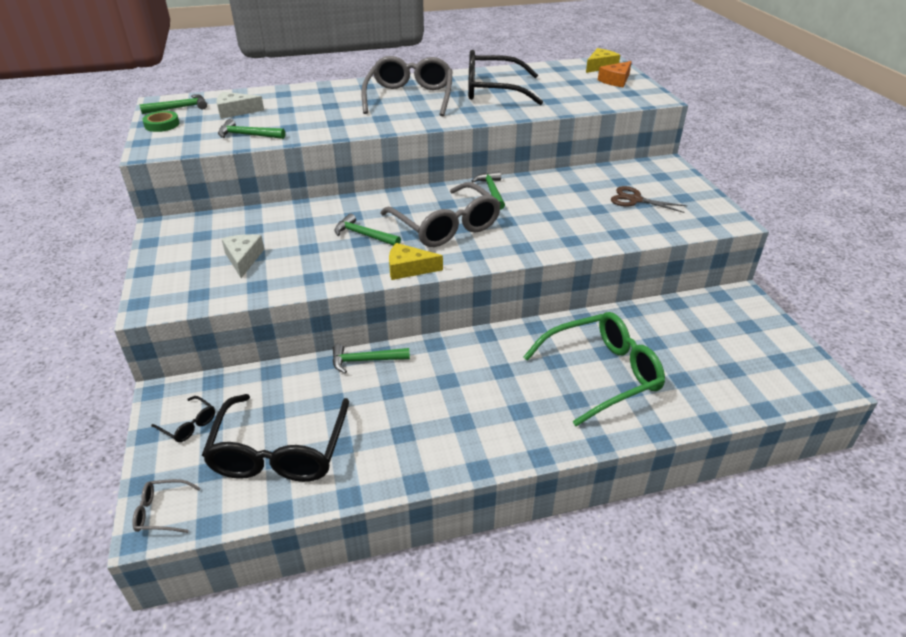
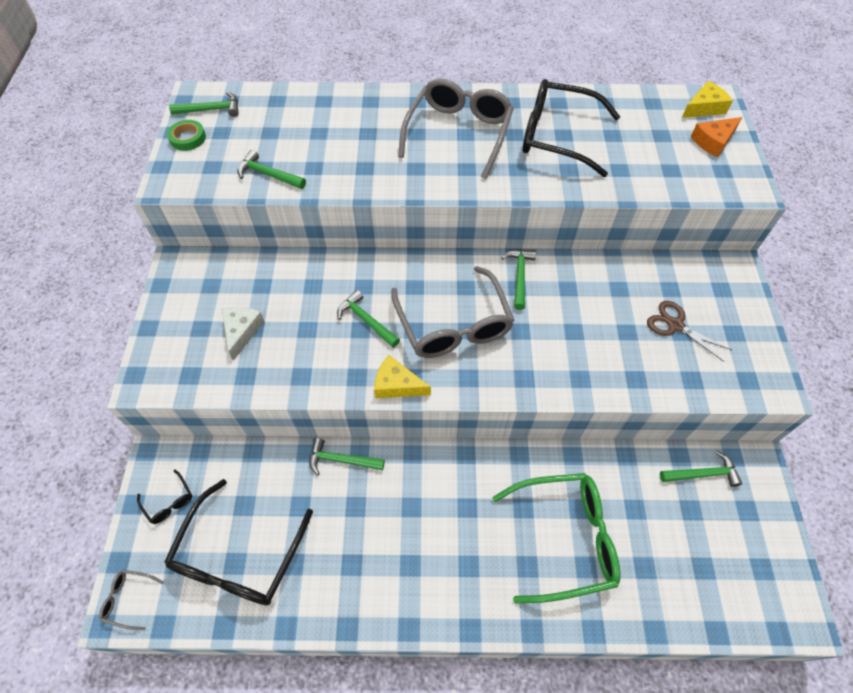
camera: 15 degrees right, 20 degrees up
(235, 111) = (266, 127): white cheese -> none
(700, 310) = (702, 474): none -> green hammer

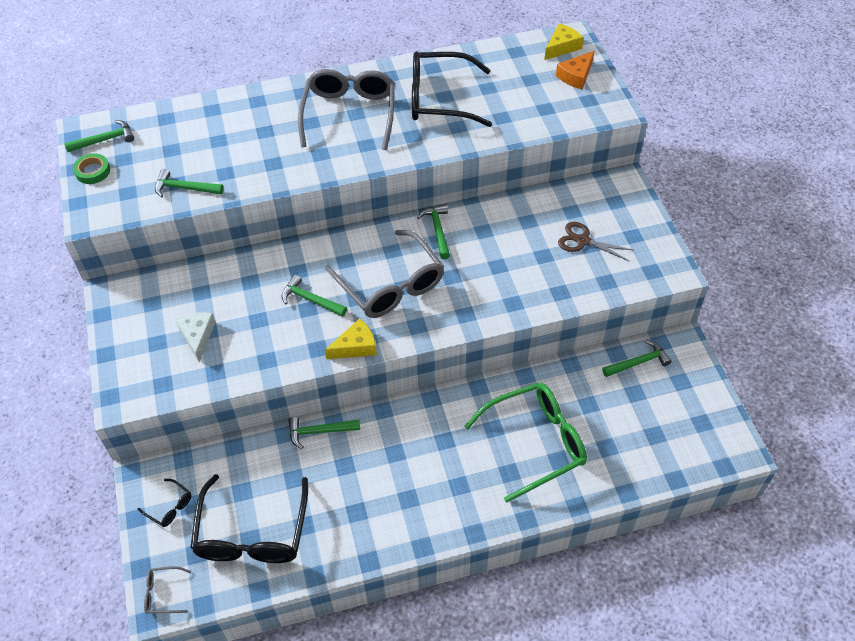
camera: 15 degrees left, 5 degrees down
(397, 385) = (356, 346): yellow cheese -> yellow cheese turned 150 degrees clockwise

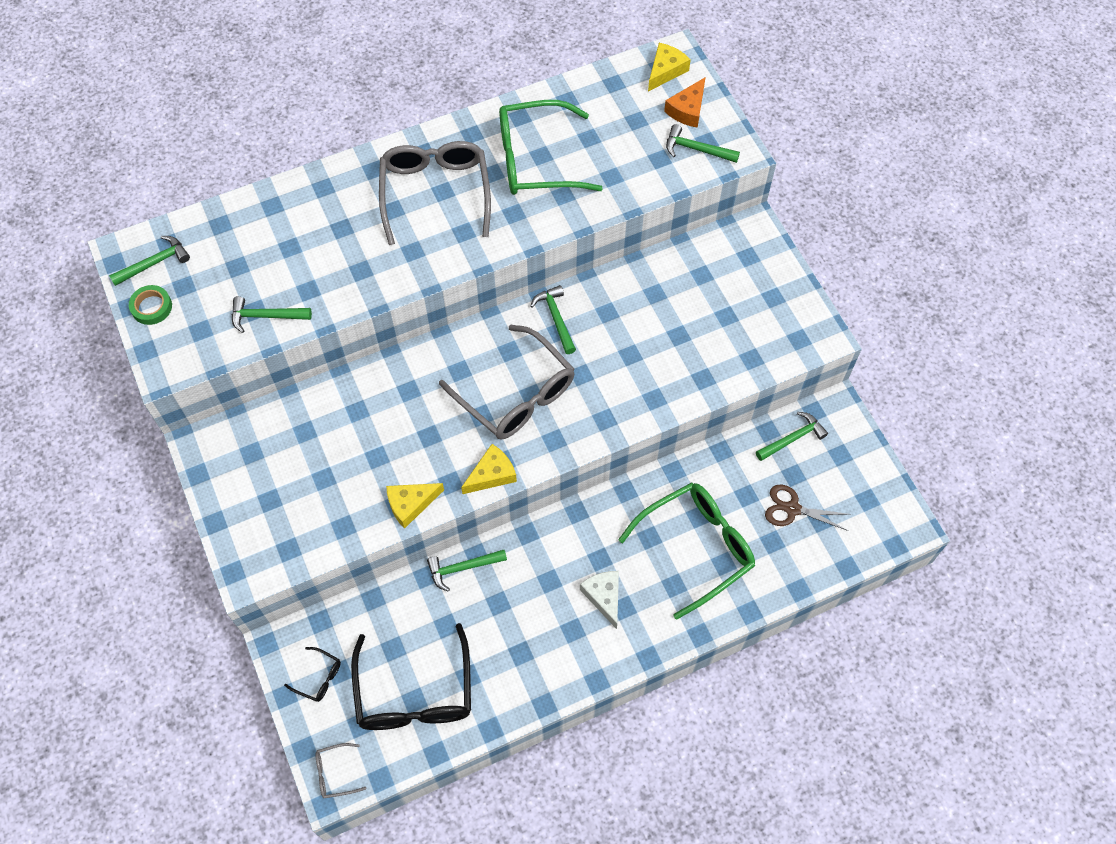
camera: 10 degrees left, 10 degrees up
(197, 336) = (313, 486): white cheese -> white cheese (604, 596)
(278, 361) = (410, 504): none -> yellow cheese
(310, 300) = (430, 424): green hammer -> green hammer (696, 149)
(439, 99) = (536, 160): black glasses -> green glasses
(582, 241) = (719, 311): brown scissors -> brown scissors (792, 509)

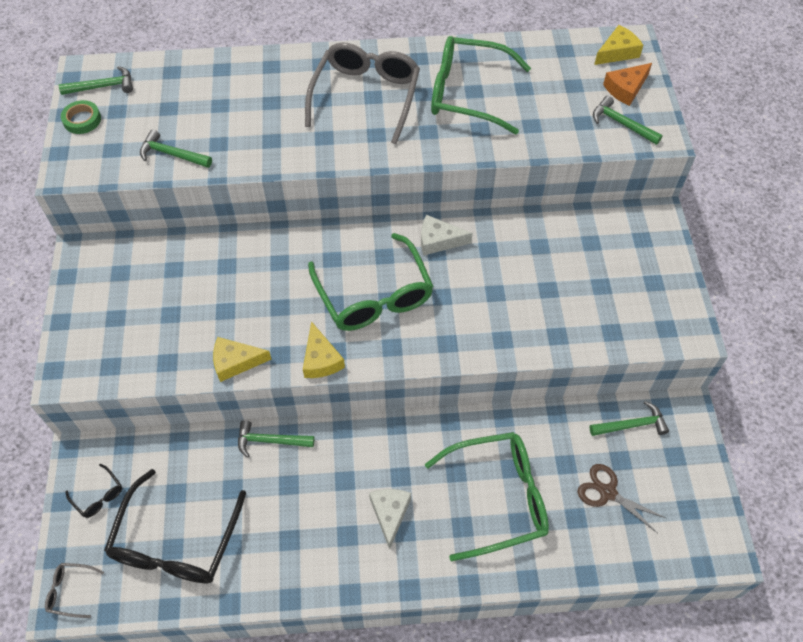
camera: 20 degrees right, 5 degrees down
(492, 474) = (321, 359): yellow cheese -> yellow cheese turned 90 degrees clockwise
(516, 394) = (374, 295): grey glasses -> green glasses
(556, 318) = (438, 241): green hammer -> white cheese

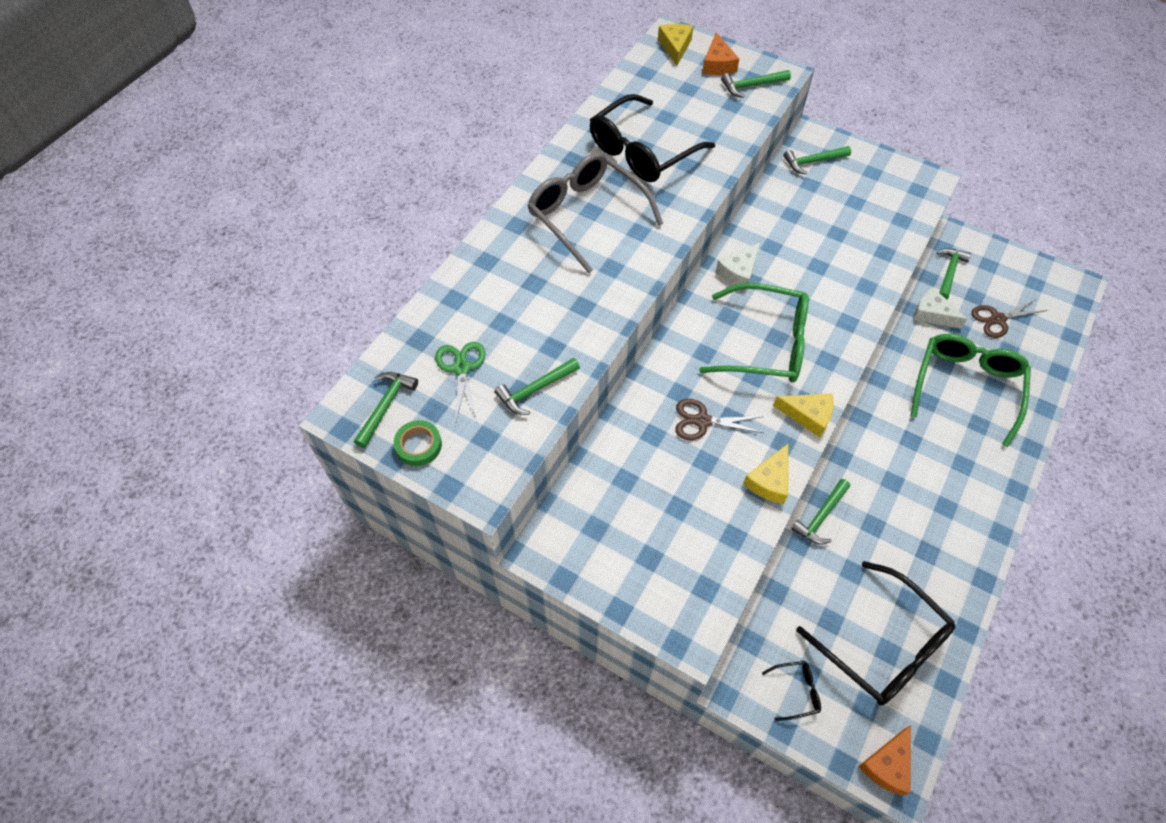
camera: 55 degrees left, 0 degrees up
(70, 591) = (887, 765): grey glasses -> orange cheese
(162, 106) = (461, 368): none -> green scissors
(262, 290) = (702, 421): none -> brown scissors
(390, 513) = (941, 466): white cheese -> white cheese (932, 314)
(467, 93) = (642, 151): green glasses -> black glasses
(622, 232) = (813, 162): none -> green hammer

